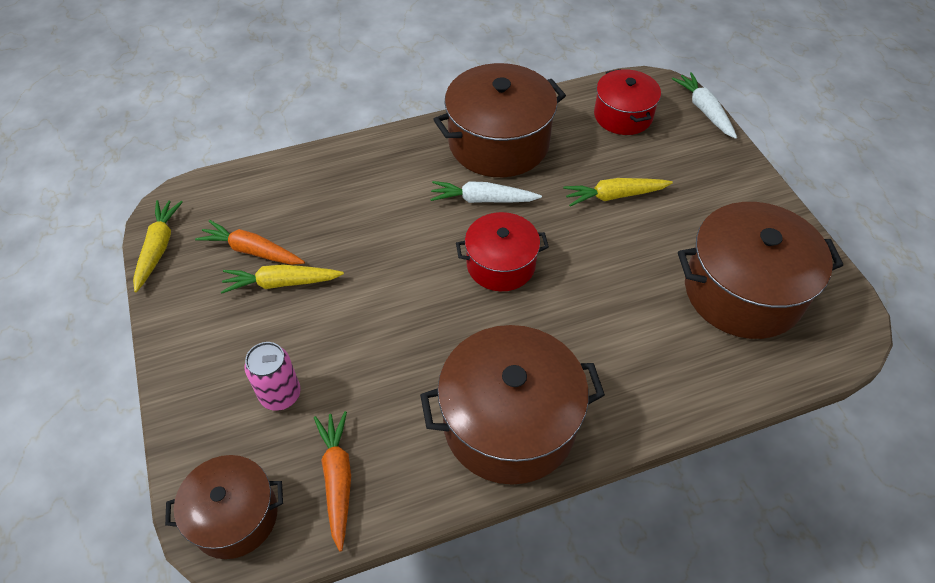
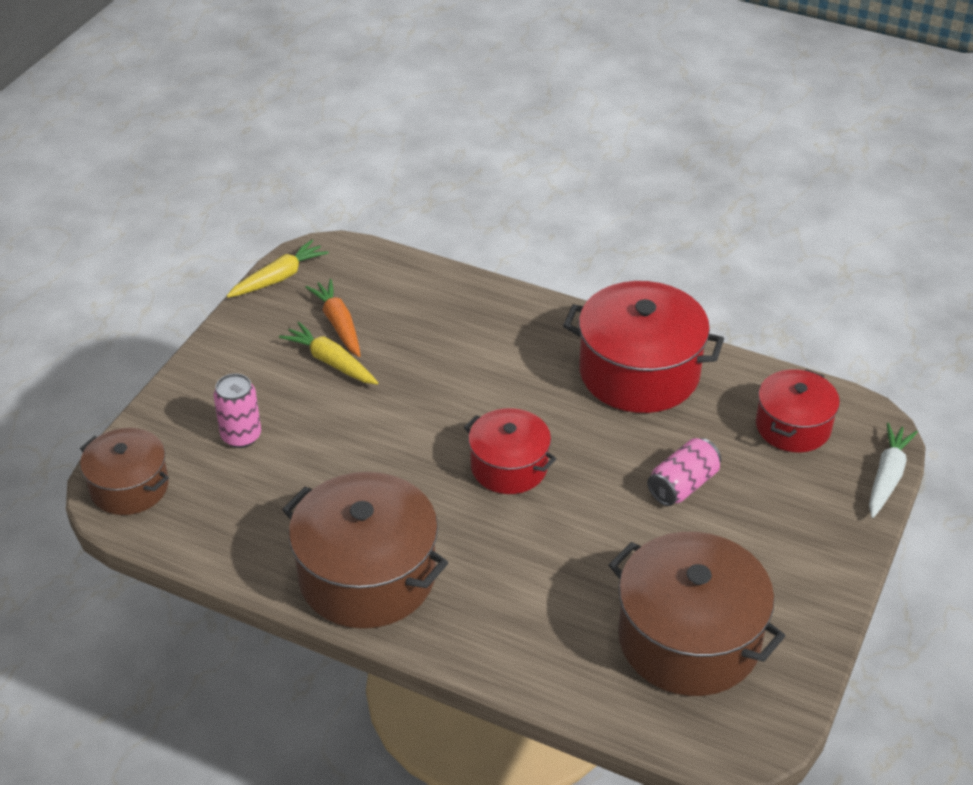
camera: 45 degrees right, 10 degrees down
(337, 479) = (213, 516): orange carrot -> none
(482, 200) = (561, 408): white carrot -> none
(498, 143) = (639, 372): brown pot -> red pot
(614, 196) = (683, 485): yellow carrot -> pink can

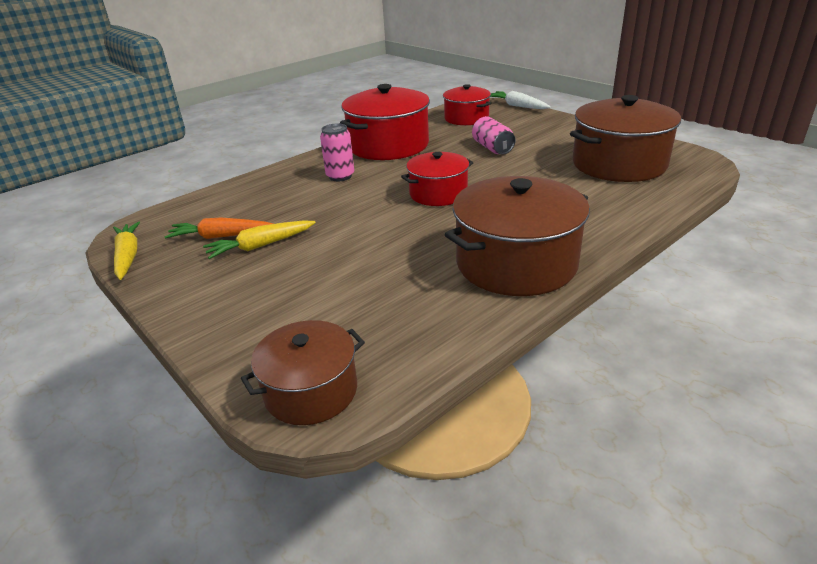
camera: 65 degrees left, 10 degrees down
(241, 436) = (304, 304): pink can -> pink can (340, 176)

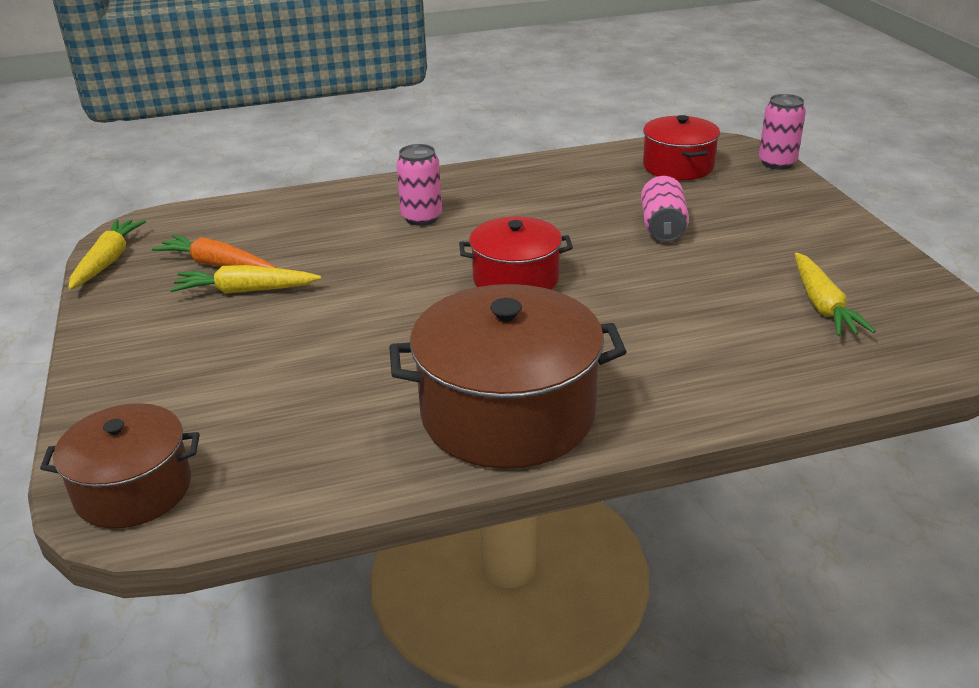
camera: 25 degrees right, 0 degrees up
(388, 145) = (526, 186): red pot -> none
(517, 106) = (777, 163): white carrot -> pink can
(619, 164) = (822, 305): brown pot -> yellow carrot

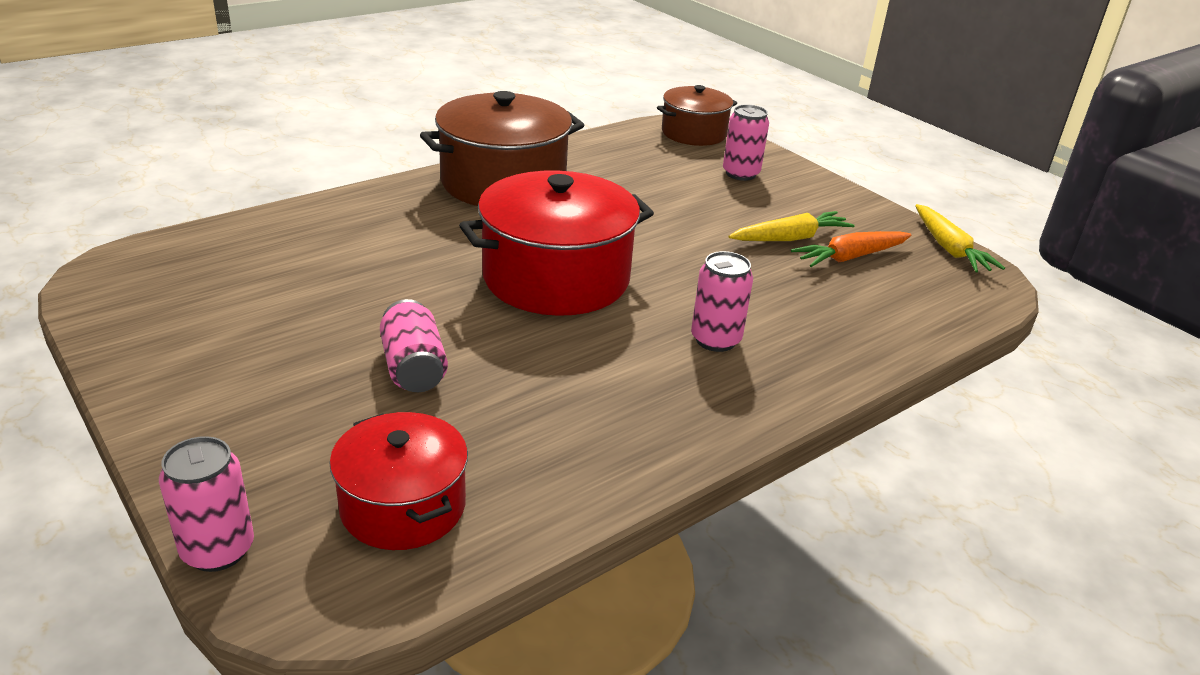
camera: 155 degrees right, 0 degrees up
(177, 388) = (740, 174): none -> pink can
(217, 265) = (850, 257): orange carrot -> orange carrot turned 150 degrees clockwise
(516, 279) = (556, 278): red pot -> red pot, size x1.66
(822, 305) = (237, 288): yellow carrot -> none

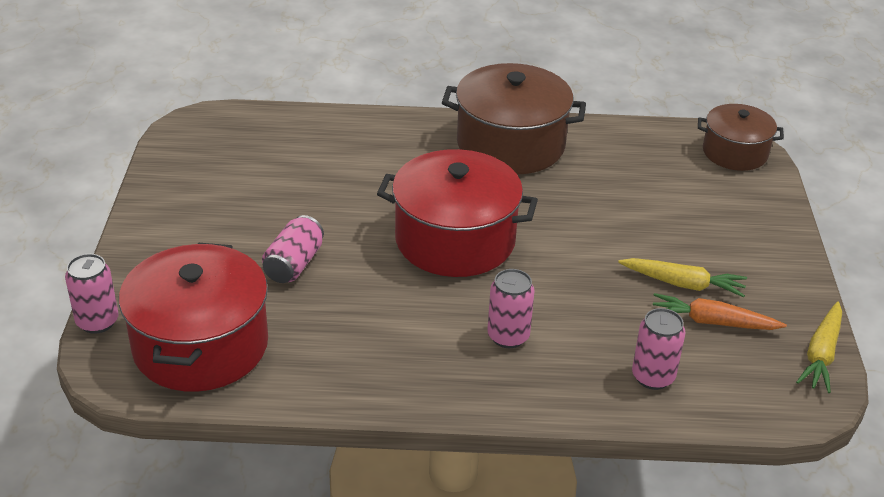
camera: 40 degrees right, 5 degrees up
(403, 506) = (200, 345): red pot -> red pot, size x1.66
(740, 174) = (723, 208): pink can -> pink can (653, 377)

